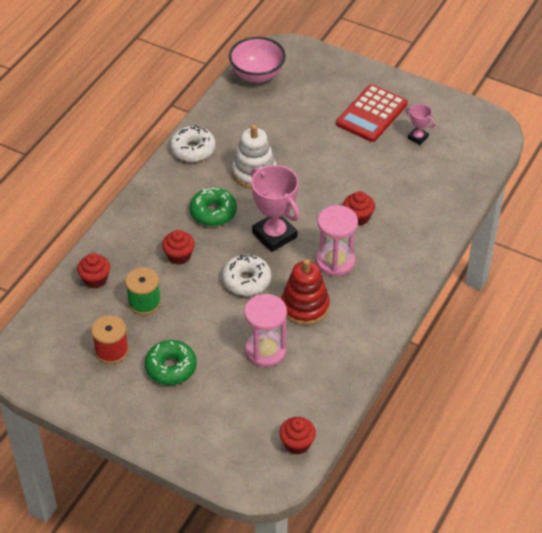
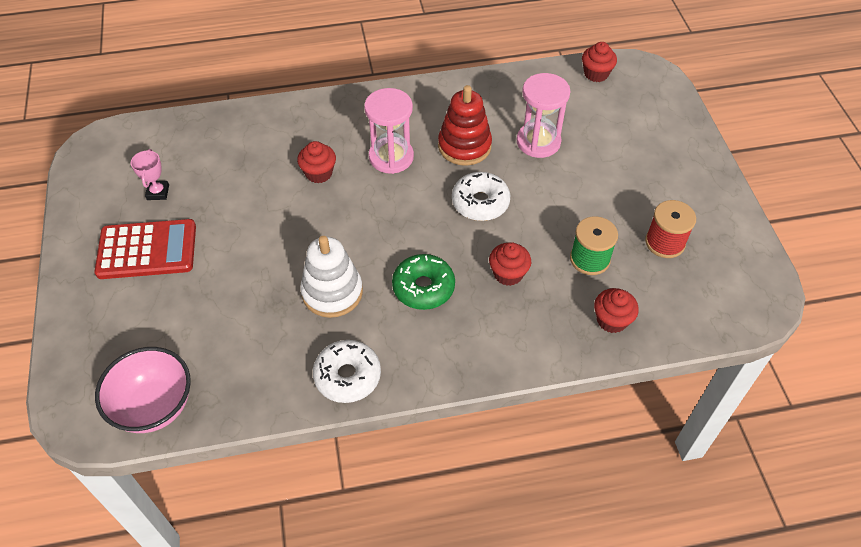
camera: 130 degrees left, 5 degrees up
(171, 368) = (628, 189): green donut -> none
(274, 235) = (403, 219): pink trophy -> none

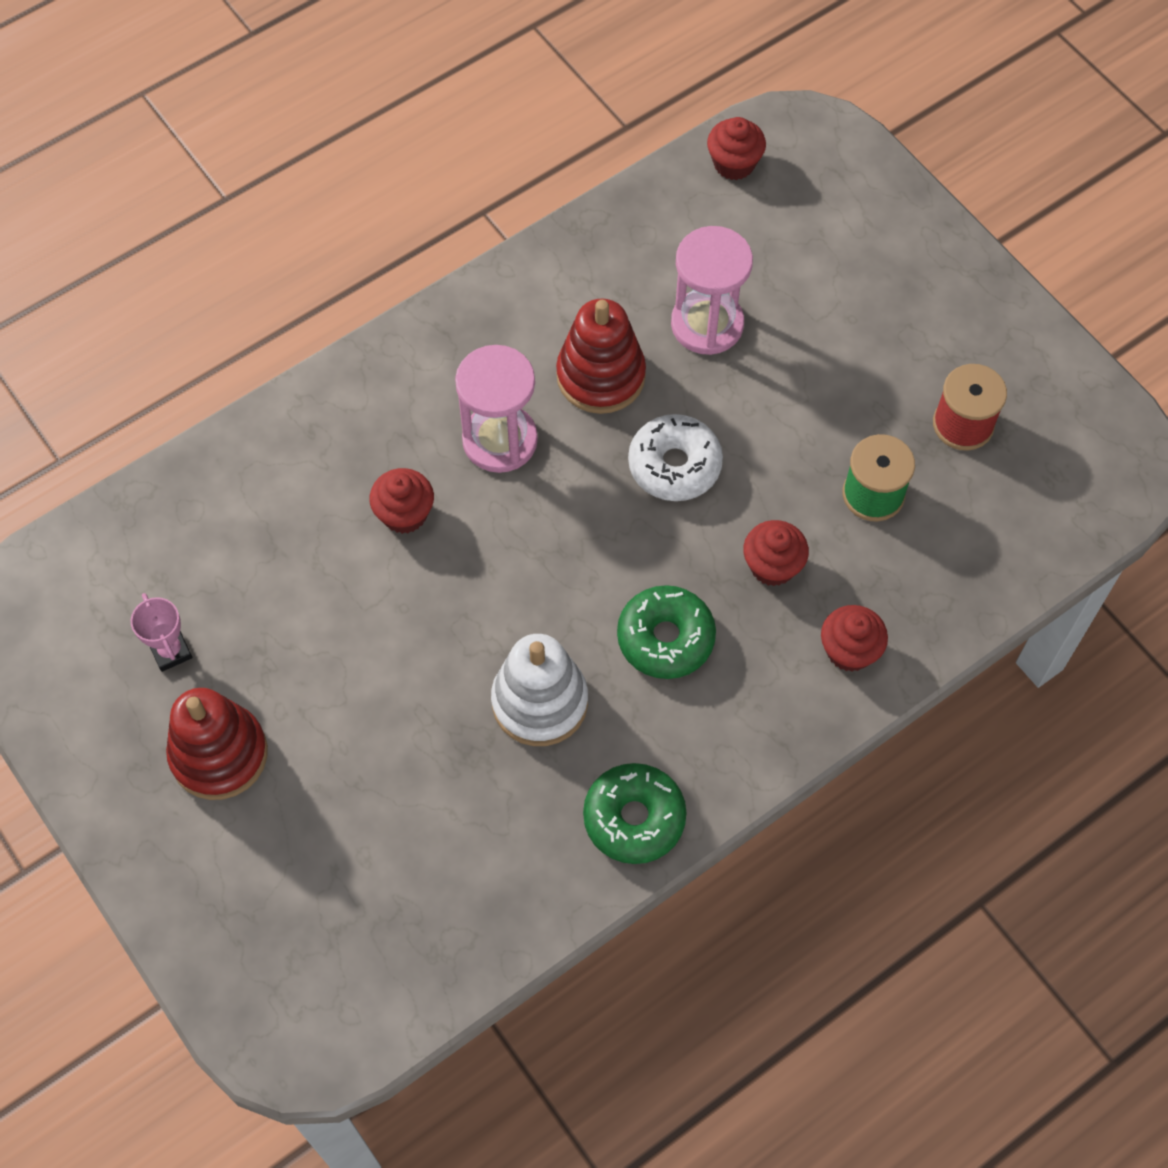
camera: 25 degrees left, 10 degrees up
(147, 250) = (219, 754): red calculator -> red stacking toy
(154, 406) = (391, 983): pink bowl -> none
(347, 376) = (634, 818): white donut -> green donut
(611, 320) = (946, 578): red cupcake -> red cupcake (849, 650)

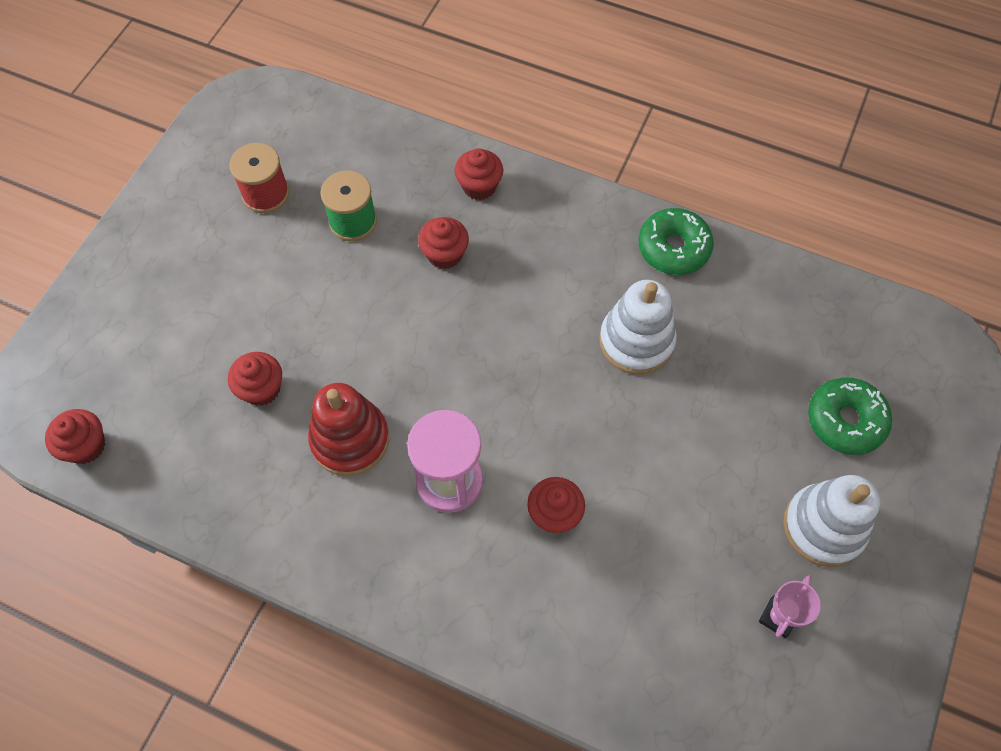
camera: 120 degrees left, 0 degrees up
(219, 754) = (823, 527): red stacking toy -> white stacking toy
(665, 638) = (539, 290): green donut -> green donut (845, 421)
(674, 465) = (400, 350): white donut -> none
(707, 324) = (261, 389): pink hourglass -> red cupcake

